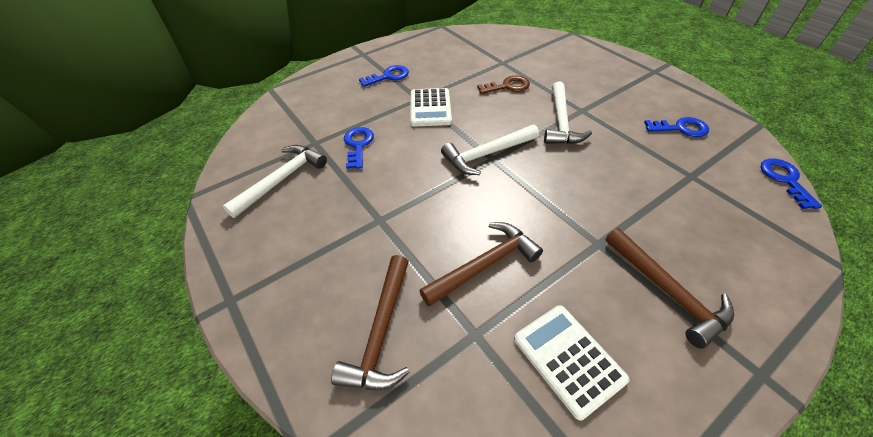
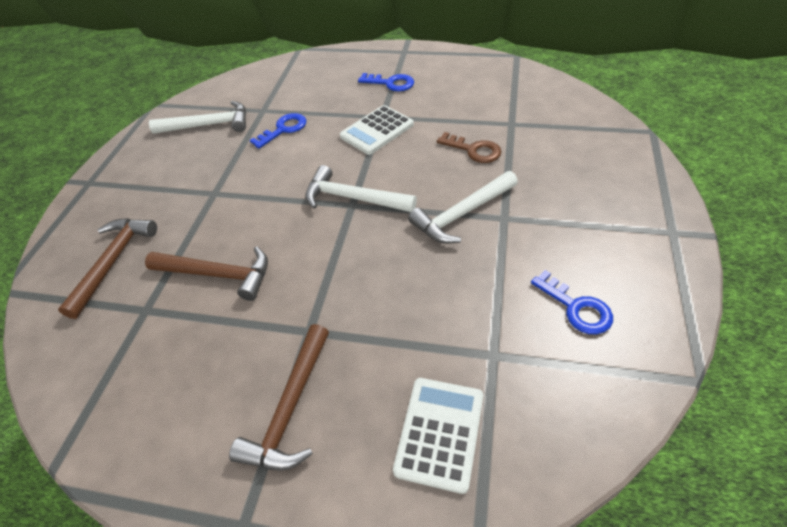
camera: 50 degrees right, 0 degrees up
(381, 332) = (113, 262): brown hammer -> brown hammer turned 135 degrees clockwise
(568, 359) = (161, 376): white calculator -> white calculator (439, 433)
(785, 180) = (593, 448): blue key -> none

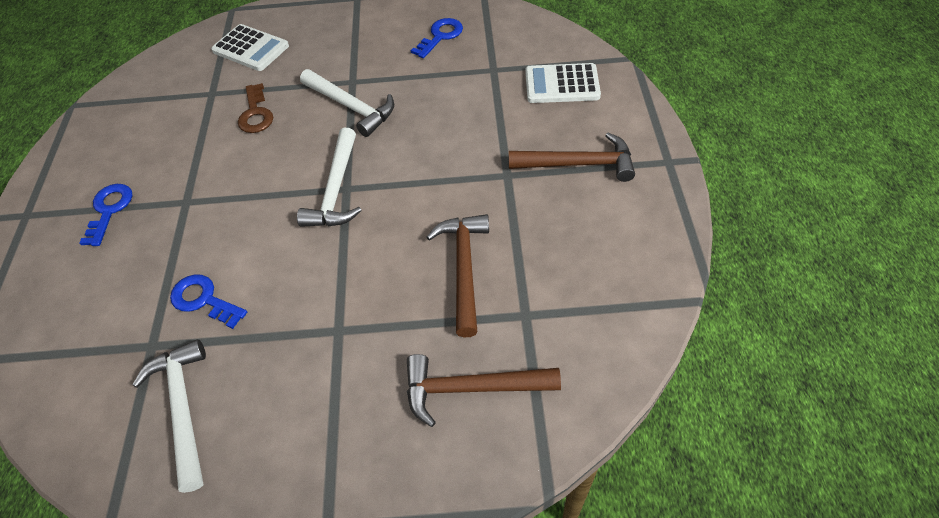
camera: 105 degrees left, 5 degrees up
(377, 131) = (215, 199): white calculator -> white calculator (251, 48)
(473, 150) = (255, 113): brown key -> brown key turned 150 degrees clockwise

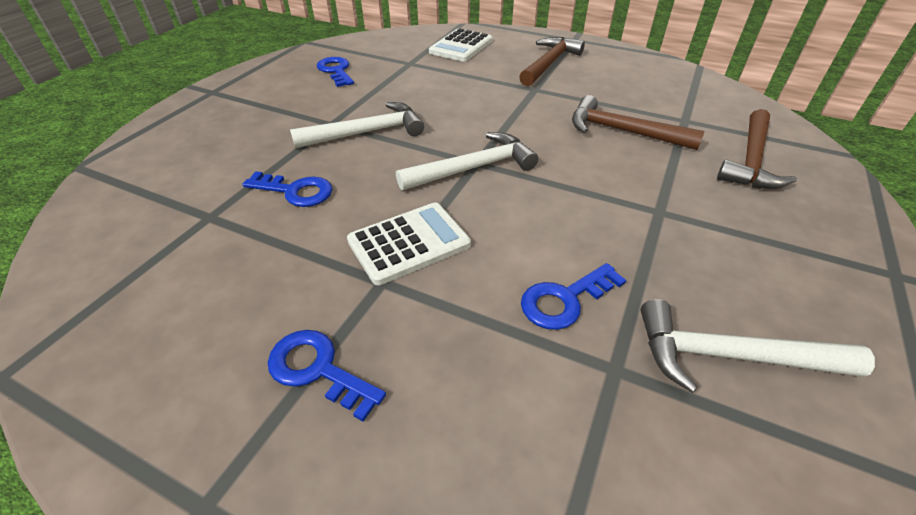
camera: 65 degrees left, 10 degrees down
(251, 48) = (177, 169): white calculator -> white calculator (409, 243)
(255, 113) = (295, 191): brown key -> blue key
(336, 189) = (473, 168): white hammer -> white hammer turned 60 degrees counterclockwise

